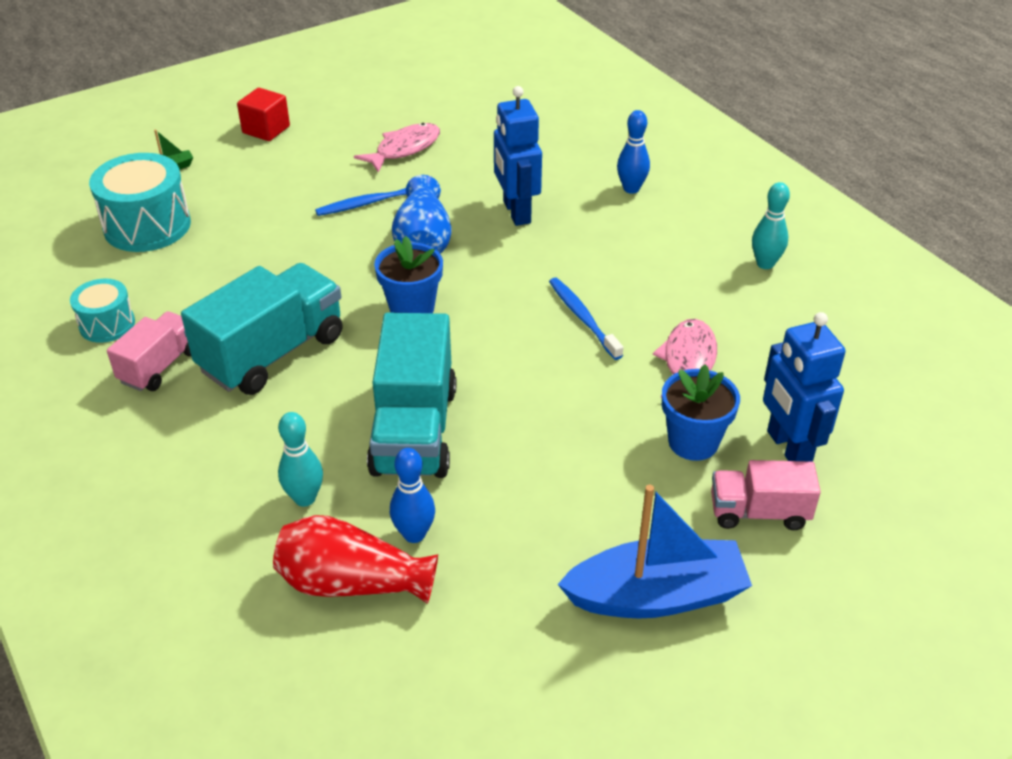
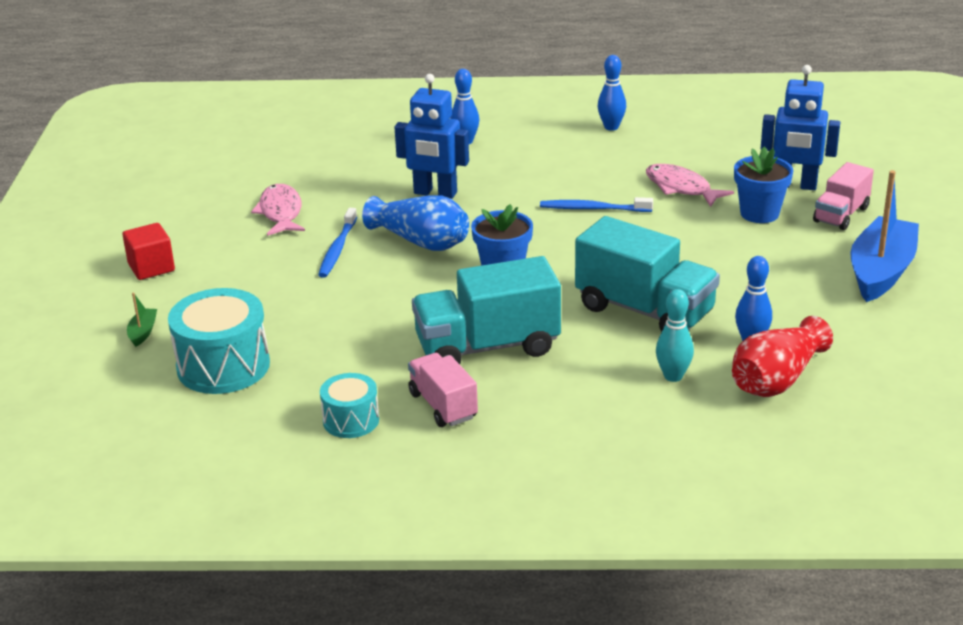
camera: 55 degrees left, 10 degrees down
(272, 353) = (487, 347): turquoise truck -> turquoise truck turned 90 degrees counterclockwise
(765, 264) = (611, 127): turquoise bowling pin -> blue bowling pin

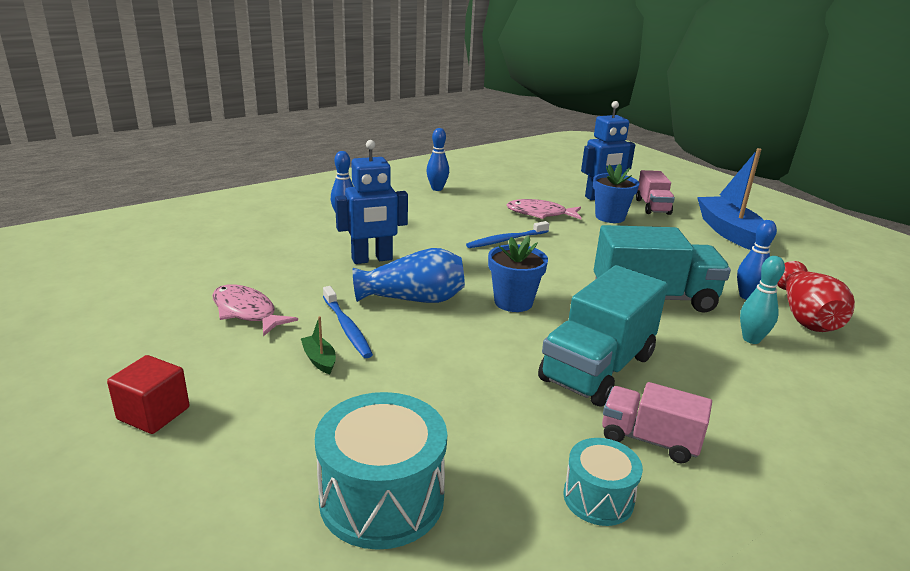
camera: 40 degrees left, 5 degrees down
(143, 332) = (228, 499): green boat -> green boat (319, 360)

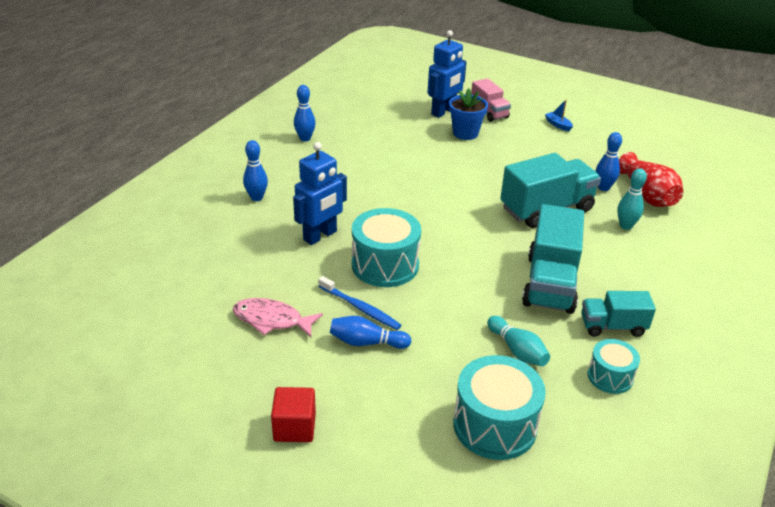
camera: 25 degrees left, 10 degrees up
(319, 360) = (366, 342): green boat -> blue bowling pin
(413, 299) = (385, 265): blue vase -> turquoise drum
(491, 424) = (517, 350): none -> turquoise bowling pin
(506, 240) = (406, 183): blue toothbrush -> none
(513, 302) = (457, 244): blue flower pot -> none
(540, 214) = (410, 145): pink fish -> none
(649, 440) = (612, 326): pink truck -> turquoise truck
(729, 232) = (558, 125): blue boat -> blue boat, size x0.41

